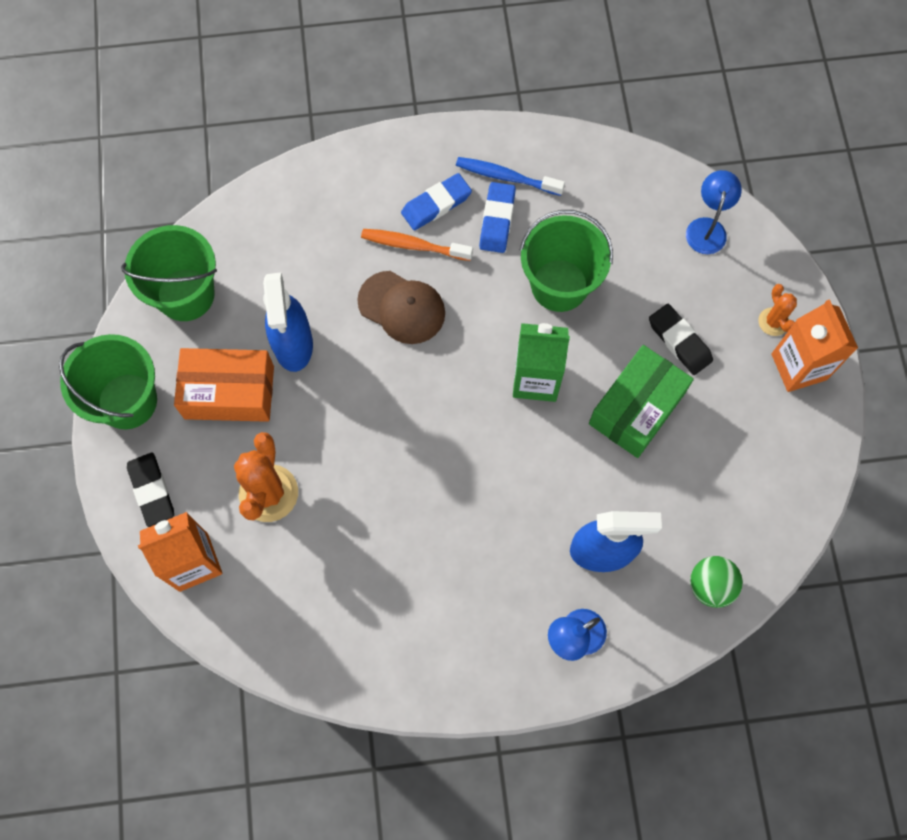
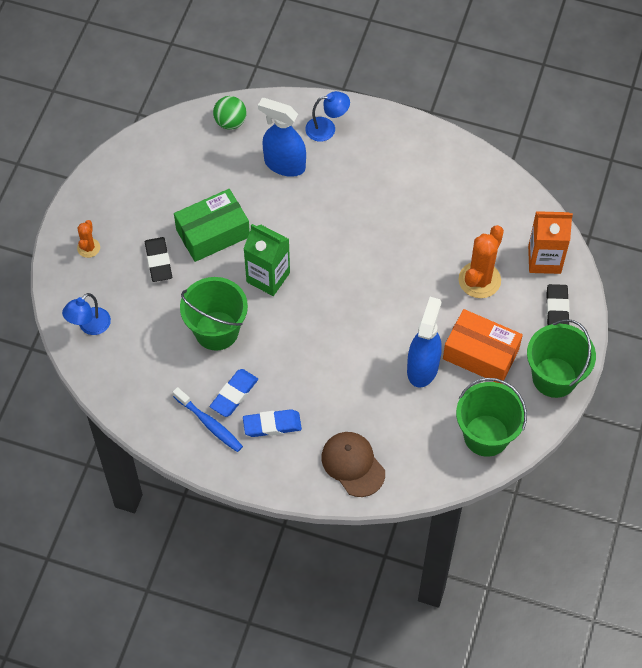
camera: 155 degrees left, 10 degrees down
(402, 307) = (334, 361): brown cap -> brown cap (353, 464)
(413, 245) = (304, 402): orange toothbrush -> none
(799, 366) = (92, 215): orange carton -> none

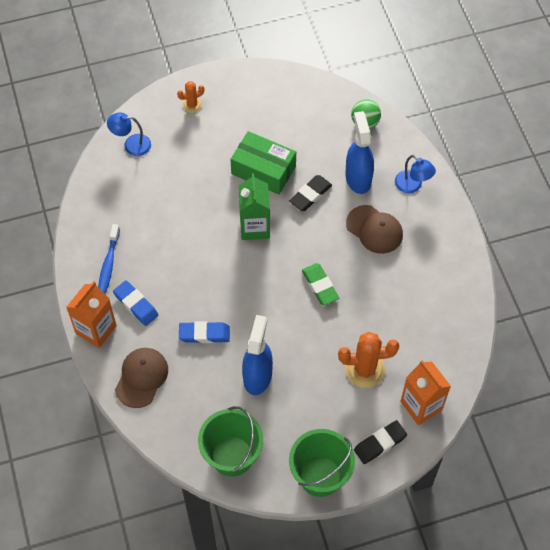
camera: 55 degrees right, 0 degrees up
(158, 261) = (214, 152): black eraser -> black eraser (310, 195)
(216, 330) = (186, 222): green bucket -> none
(234, 394) = (143, 265): blue eraser -> blue eraser (204, 334)
(272, 475) = (96, 329): none -> orange carton
(347, 185) = (374, 229): none -> brown cap
(370, 263) = (320, 286): none -> green eraser
(422, 367) = (257, 376): blue spray bottle -> blue spray bottle turned 60 degrees counterclockwise
(481, 354) = (300, 410): orange box -> none

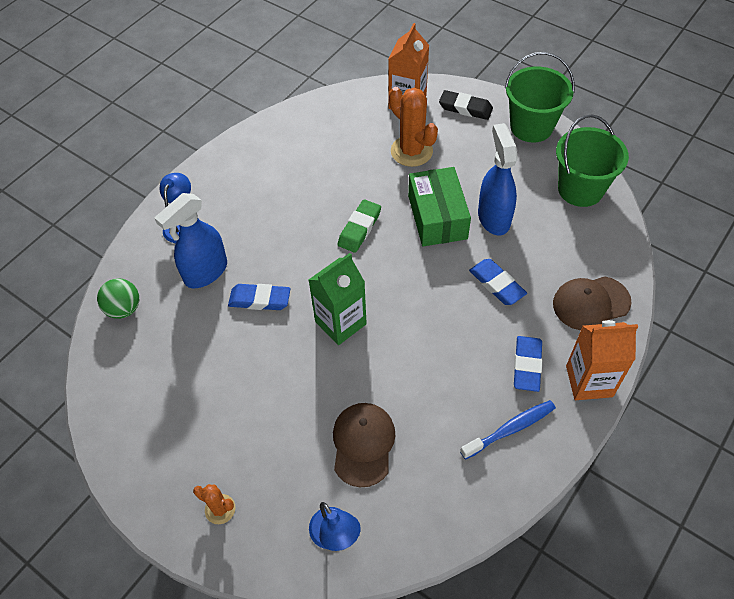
camera: 125 degrees left, 5 degrees down
(257, 376) = (493, 218): blue spray bottle -> blue spray bottle turned 105 degrees clockwise
(263, 170) = (261, 363): green box -> green box (437, 217)
(310, 195) = (260, 299): black eraser -> blue eraser
(374, 229) = (259, 224): brown cap -> brown cap (363, 444)

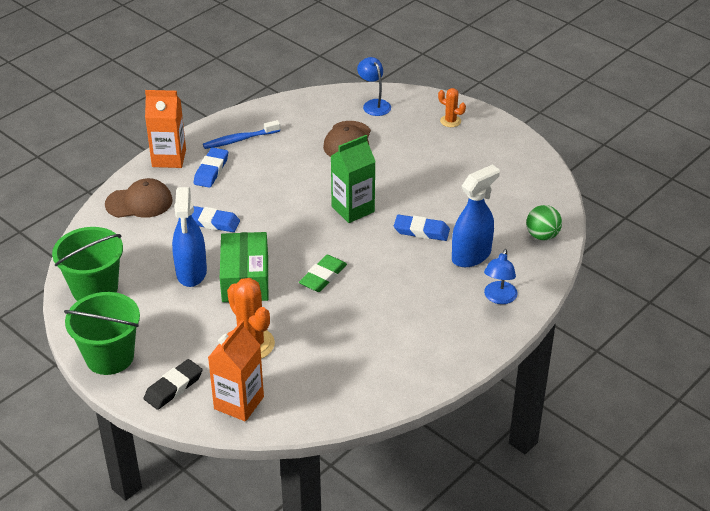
camera: 175 degrees left, 15 degrees down
(465, 108) = (173, 387): black eraser -> black eraser turned 75 degrees counterclockwise
(497, 284) = (211, 222): blue eraser -> blue eraser turned 45 degrees counterclockwise

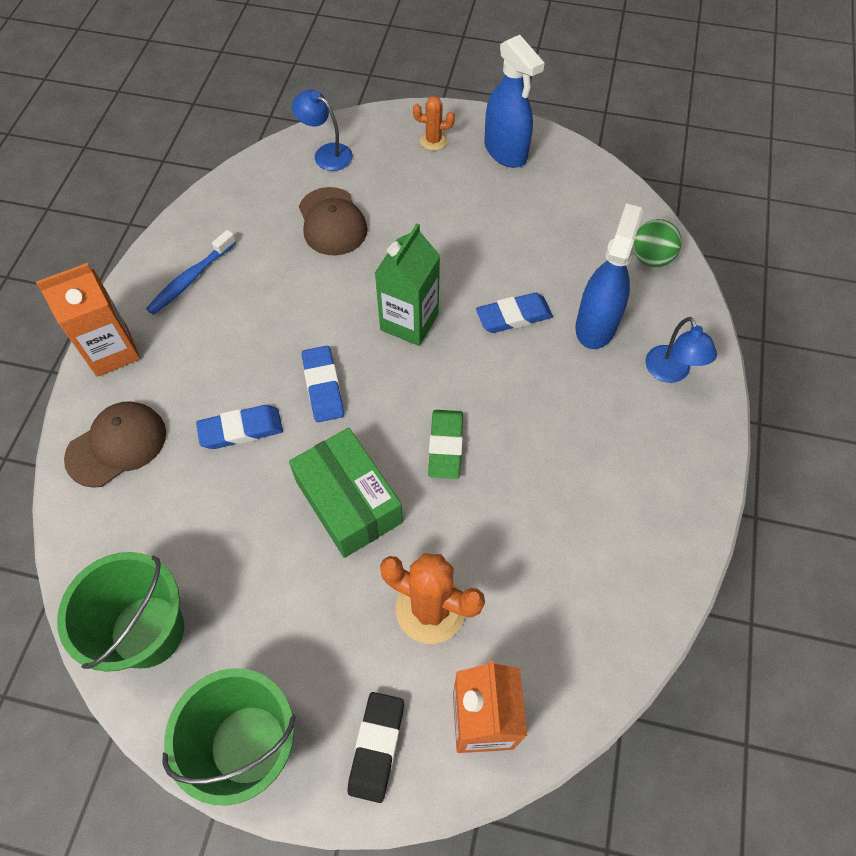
camera: 30 degrees left, 20 degrees up
(191, 273) = (269, 529): blue spray bottle -> blue spray bottle (506, 152)
(211, 170) = (184, 345): blue eraser -> blue eraser (323, 386)

